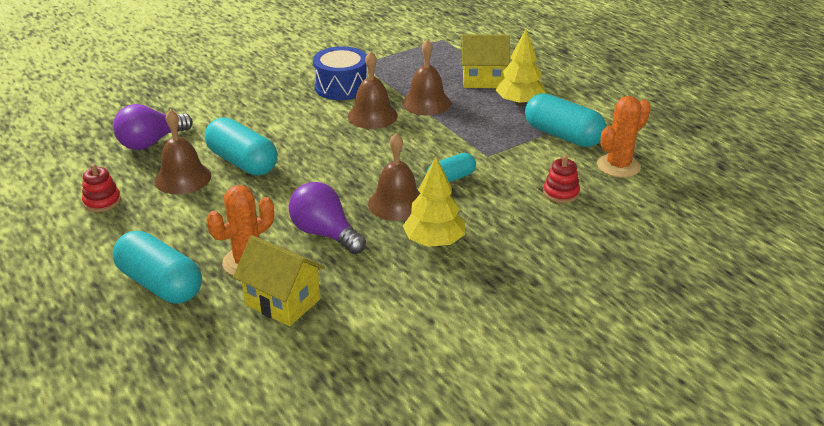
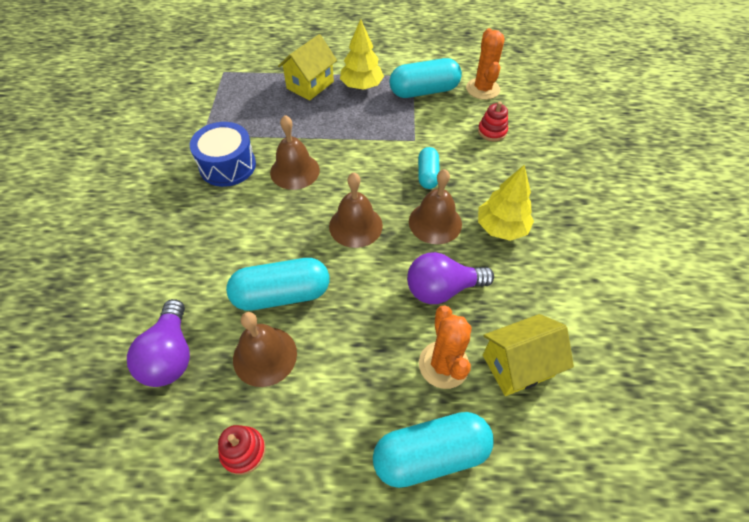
camera: 55 degrees left, 20 degrees up
(426, 103) = (309, 131): brown bell -> brown bell (355, 226)

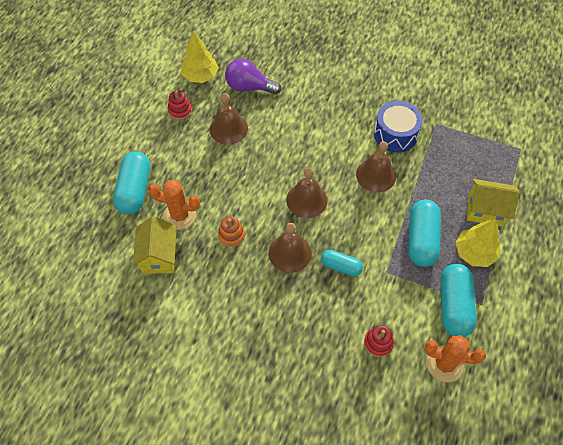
camera: 110 degrees right, 5 degrees up
(282, 294) = (267, 145): turquoise capsule -> turquoise capsule (421, 239)
(310, 85) = (485, 211): yellow house -> yellow house turned 45 degrees counterclockwise
(442, 289) = (231, 235): purple light bulb -> orange stacking toy
(501, 228) = (267, 298): yellow tree -> yellow tree (200, 76)

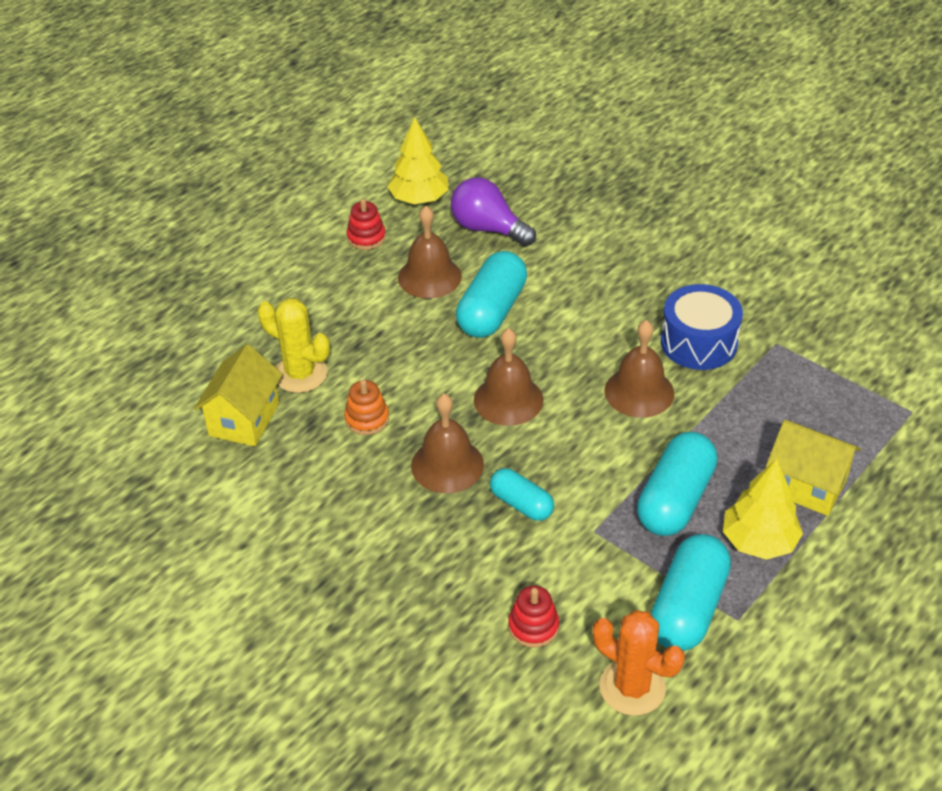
camera: 20 degrees right, 15 degrees down
(134, 190) = (249, 325): turquoise capsule -> turquoise capsule (492, 311)
(180, 215) = (300, 374): orange cactus -> yellow cactus

